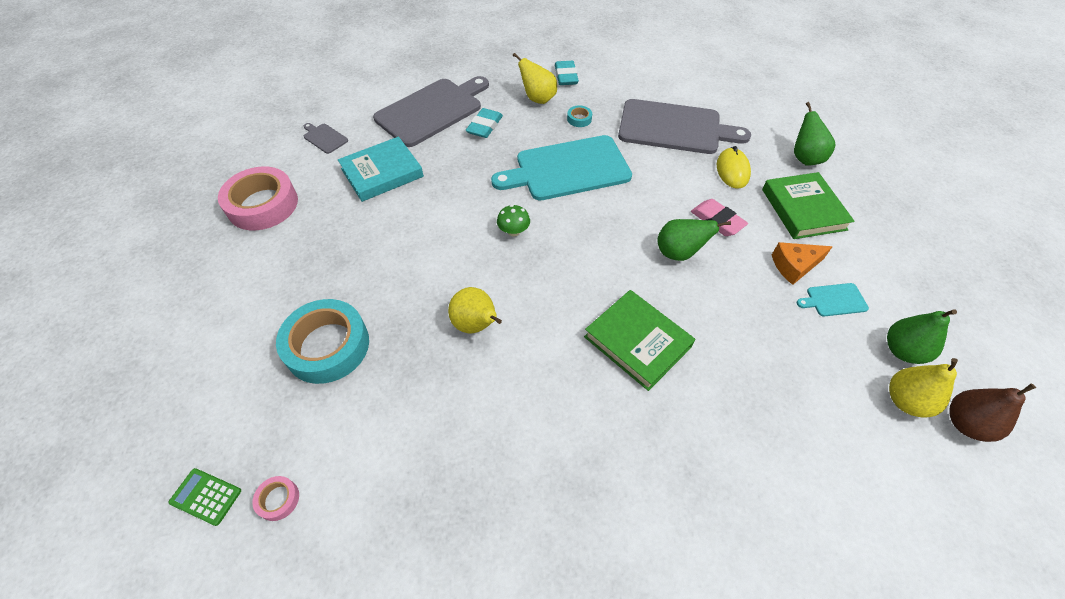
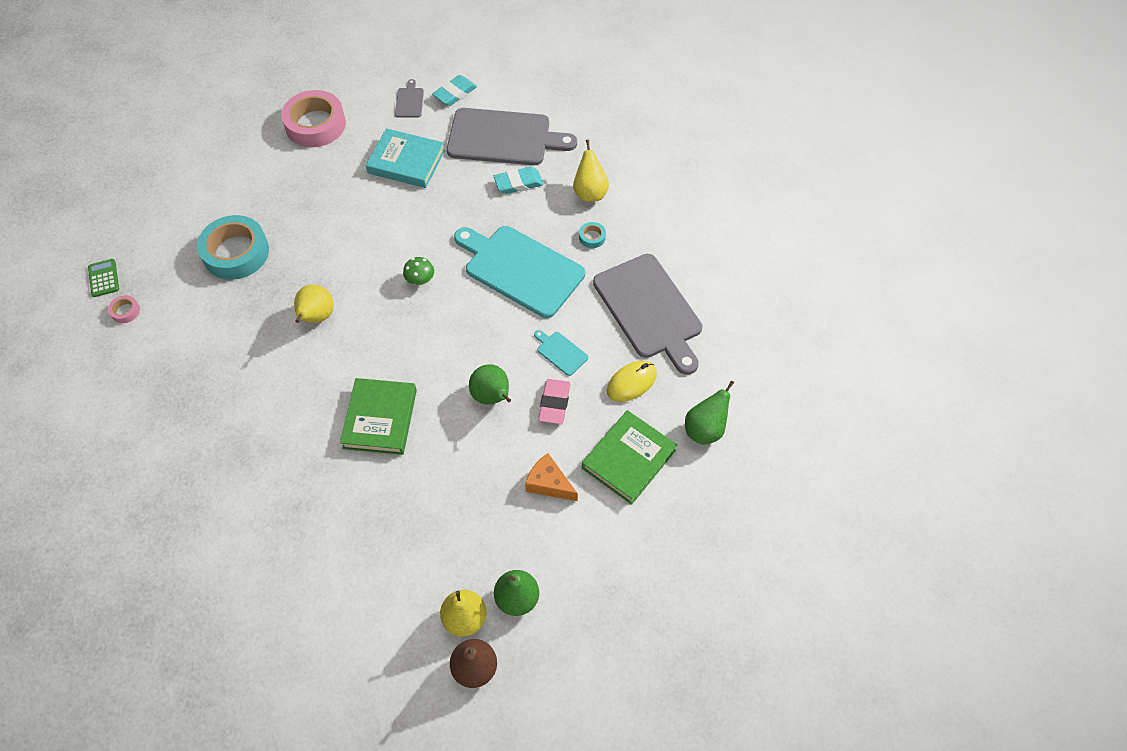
camera: 50 degrees right, 5 degrees up
(566, 76) = (642, 191): turquoise eraser -> turquoise eraser (455, 93)
(834, 300) = (533, 528): turquoise cutting board -> turquoise cutting board (561, 352)

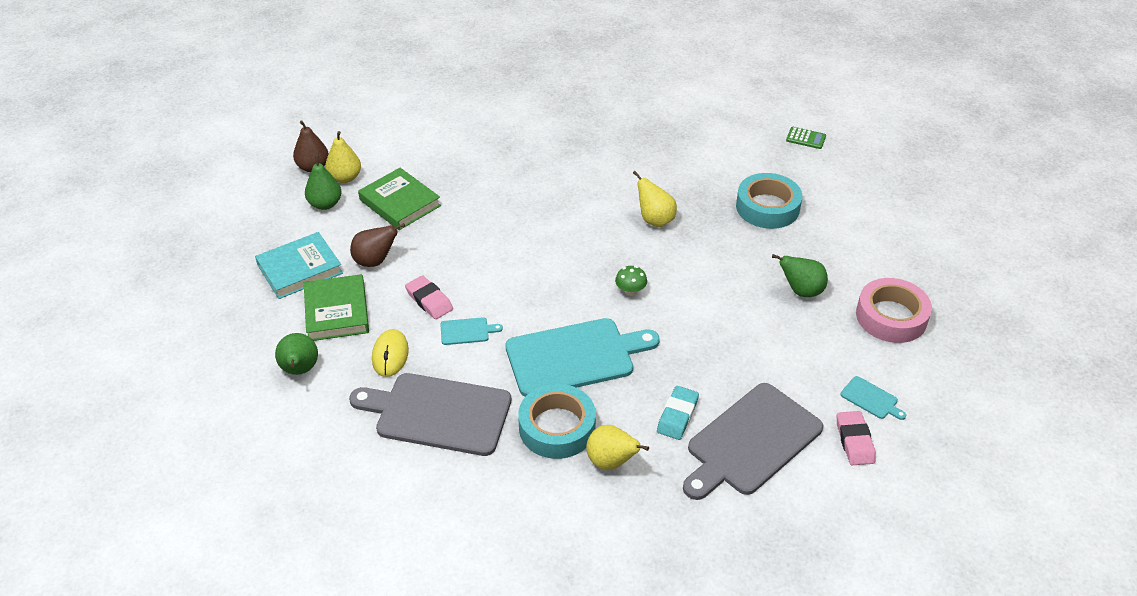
camera: 130 degrees right, 15 degrees down
(125, 311) = (761, 137): pink tape -> none
(380, 419) = (527, 210): green book -> green book (400, 203)
(406, 162) = (782, 352): turquoise book -> turquoise book (300, 269)
(409, 101) = (871, 399): grey cutting board -> turquoise cutting board
(455, 93) = (854, 441): turquoise eraser -> pink eraser
(492, 397) = (476, 271): green pear -> green pear (801, 291)
(549, 483) = (375, 261): orange cheese -> brown pear
(592, 237) = (557, 427): turquoise tape -> turquoise tape, size x2.41

